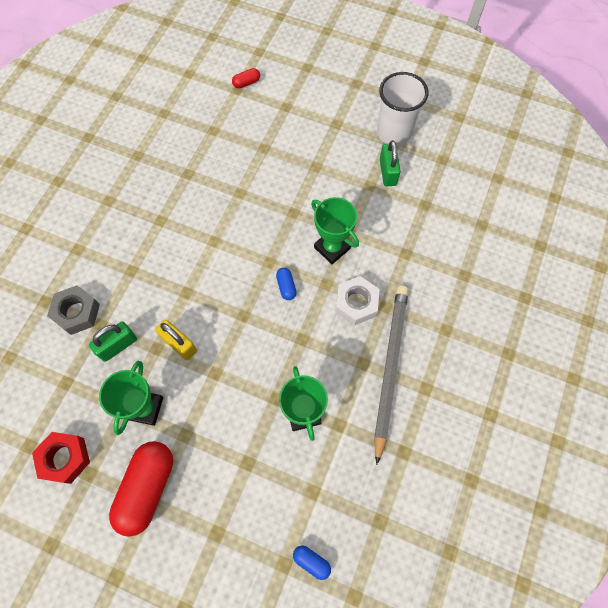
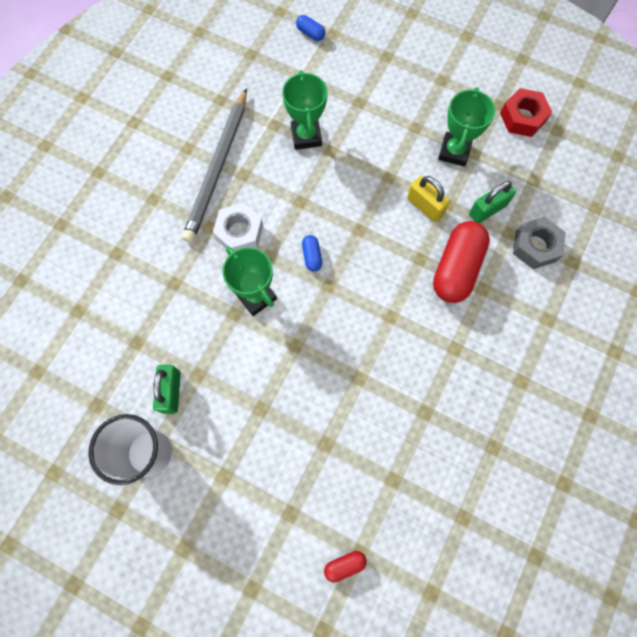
camera: 175 degrees left, 5 degrees up
(147, 488) = (446, 90): red capsule -> red capsule (456, 268)

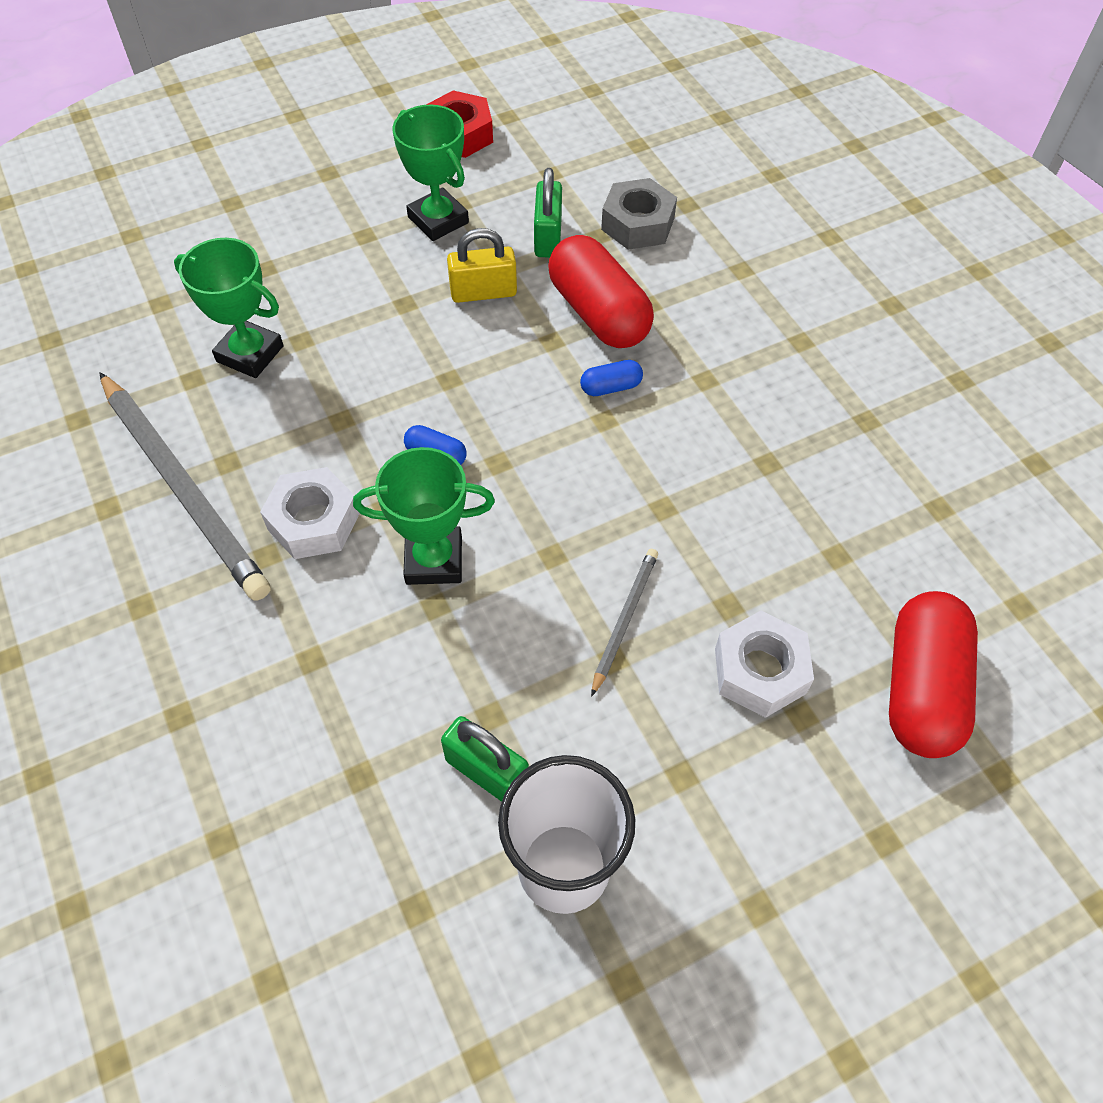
camera: 55 degrees left, 15 degrees down
(284, 400) = (624, 619): none -> grey pencil
(300, 480) = (760, 670): none -> white nut
(310, 33) = (102, 257): blue capsule -> blue capsule (610, 387)
(344, 564) = (921, 688): red capsule -> red capsule, size x2.27

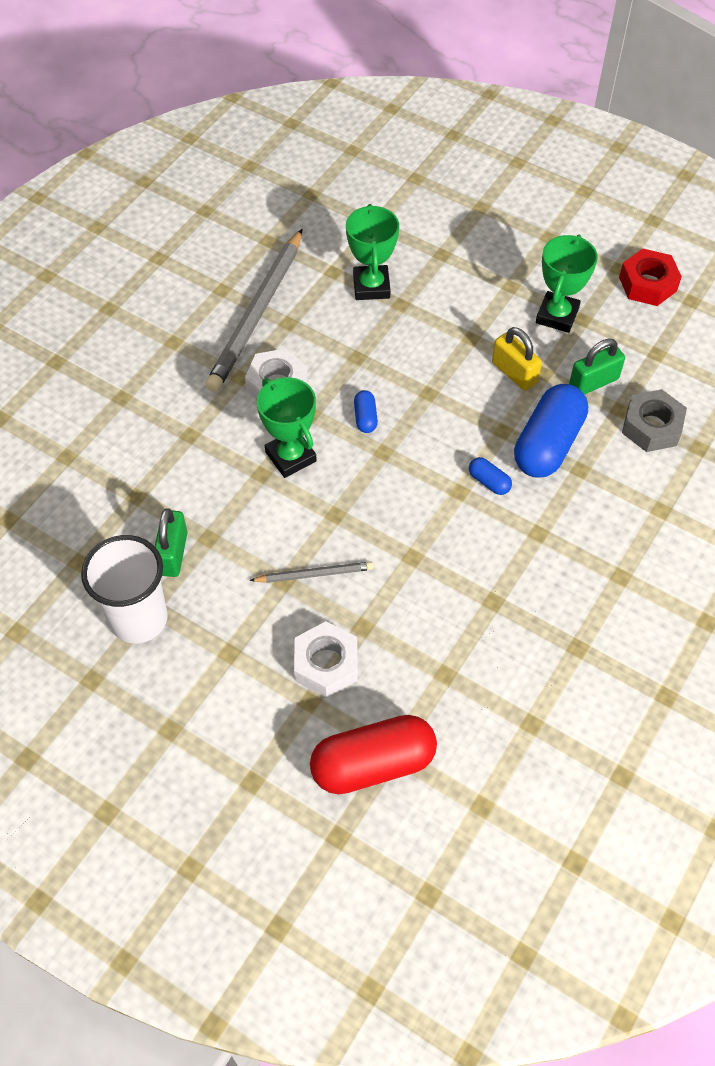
camera: 60 degrees right, 0 degrees up
(598, 313) = (547, 444): red capsule -> blue capsule

